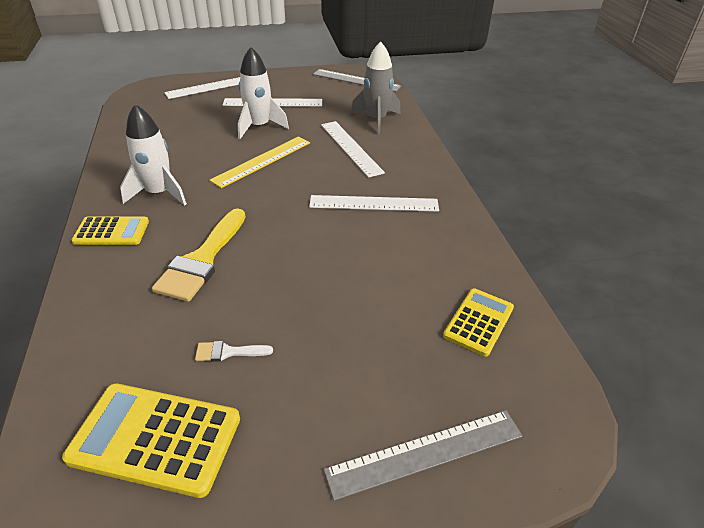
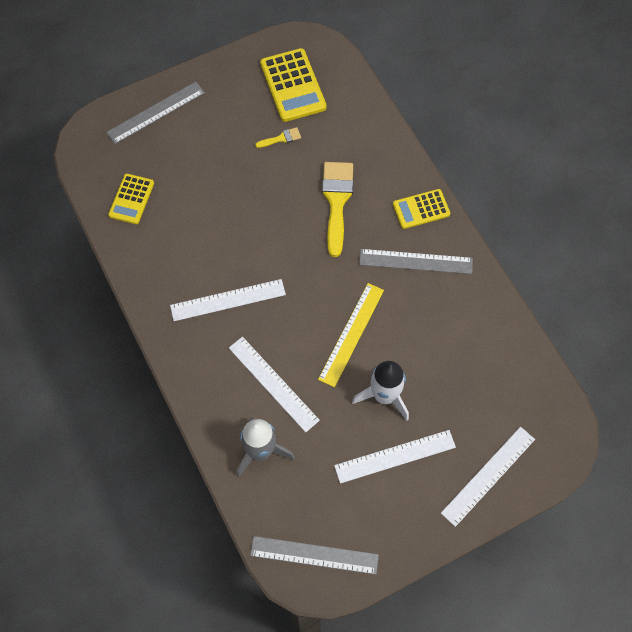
camera: 165 degrees right, 25 degrees up
(155, 439) = (293, 85): yellow calculator -> yellow calculator turned 75 degrees clockwise
(159, 193) = (416, 261): white rocket -> grey ruler
(228, 352) = (281, 138): white brush -> yellow brush

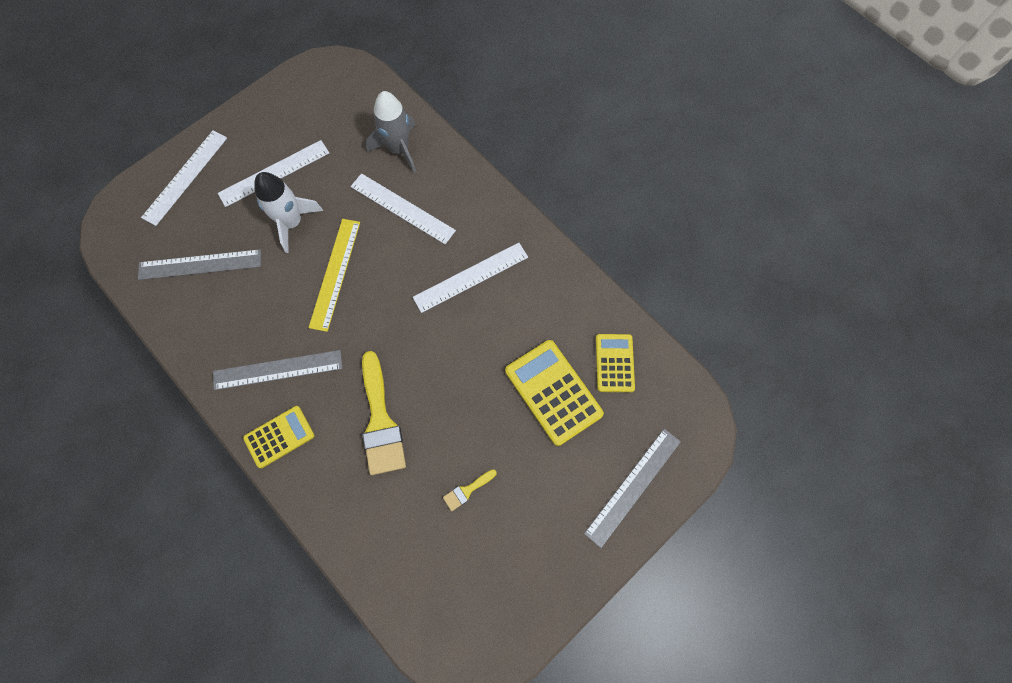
camera: 165 degrees right, 5 degrees up
(293, 85) = (473, 577): yellow calculator -> yellow calculator (553, 392)
(314, 555) = (332, 84): grey ruler -> grey ruler (200, 264)

